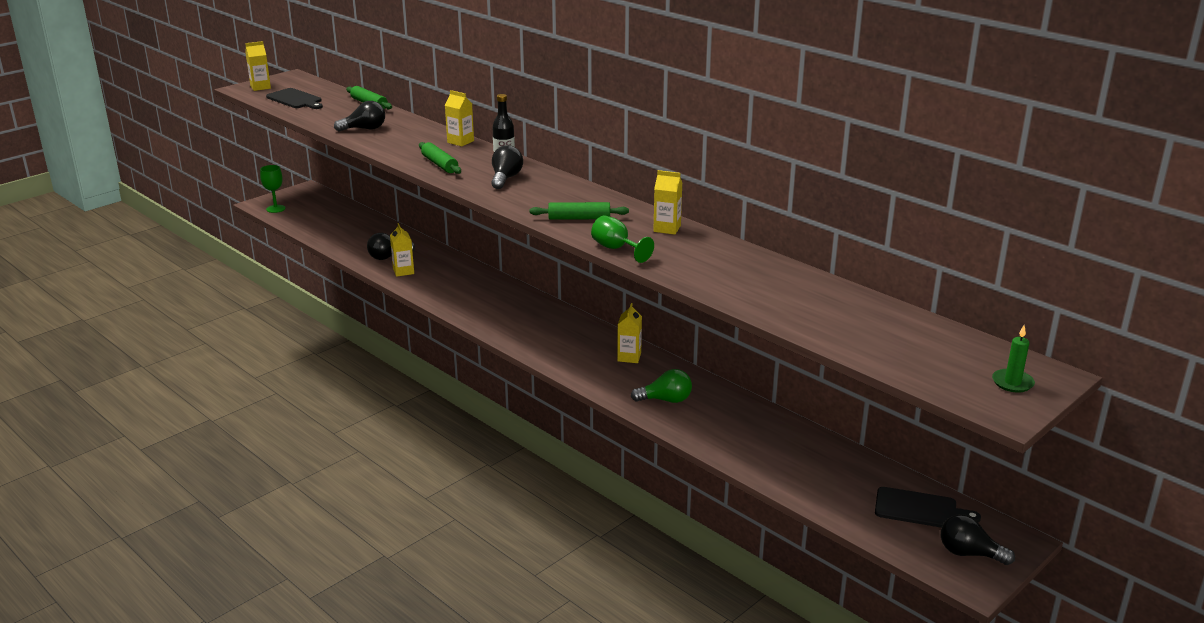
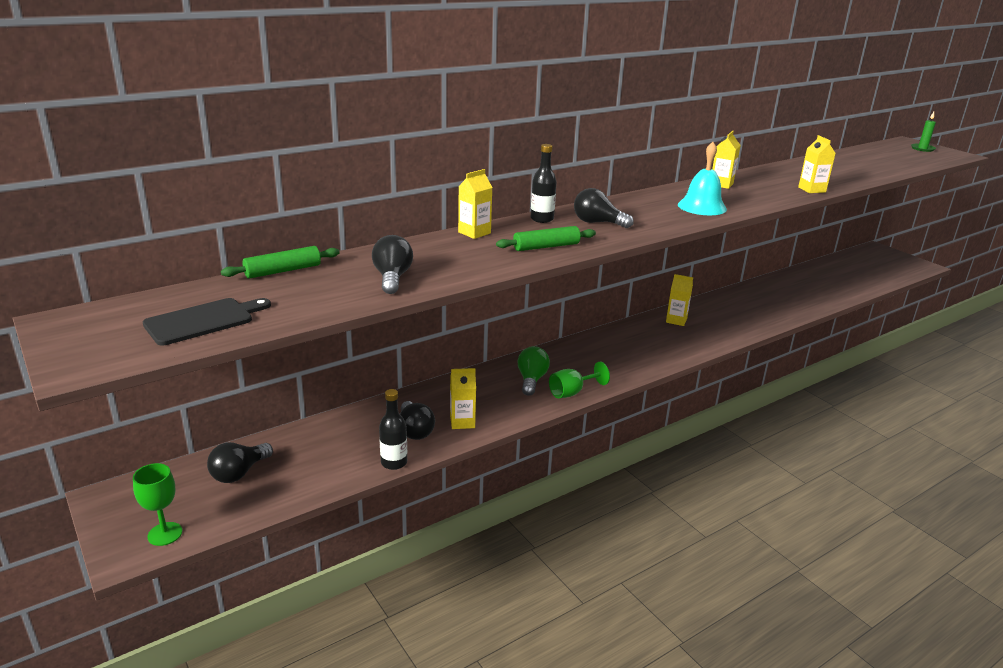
camera: 80 degrees left, 0 degrees up
(260, 87) = (91, 350): yellow carton -> yellow carton (812, 190)
(348, 255) = (394, 463): none -> black bottle
(579, 218) = (702, 207): green rolling pin -> turquoise bell
(616, 249) = (767, 202): green goblet -> green goblet (572, 392)
(665, 400) = (745, 316): green light bulb -> green light bulb (531, 380)
(920, 509) = (857, 264): black cutting board -> none
(969, 553) = (896, 261): black light bulb -> black light bulb (239, 473)

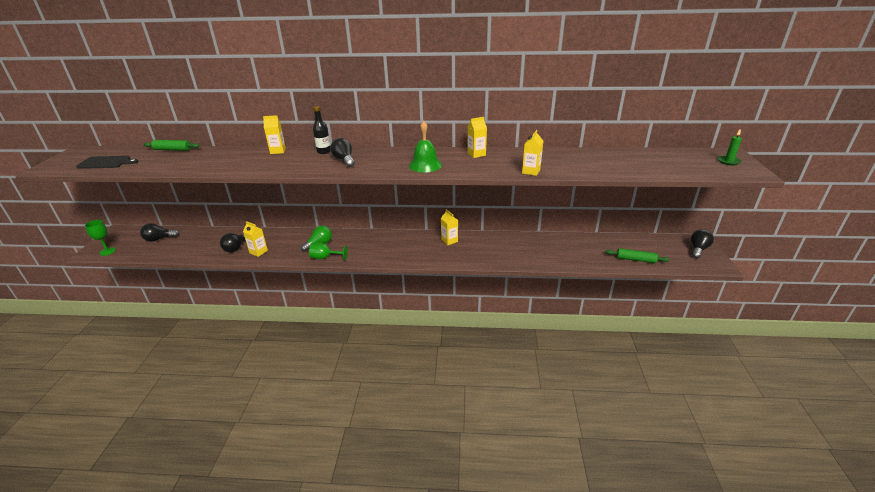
camera: 40 degrees right, 5 degrees up
(392, 278) = (196, 163): black light bulb -> black light bulb (698, 249)
(394, 463) = (206, 258): black bottle -> none
(546, 246) = (288, 166): green rolling pin -> green rolling pin (635, 259)
(702, 207) = (425, 165): turquoise bell -> green bell

